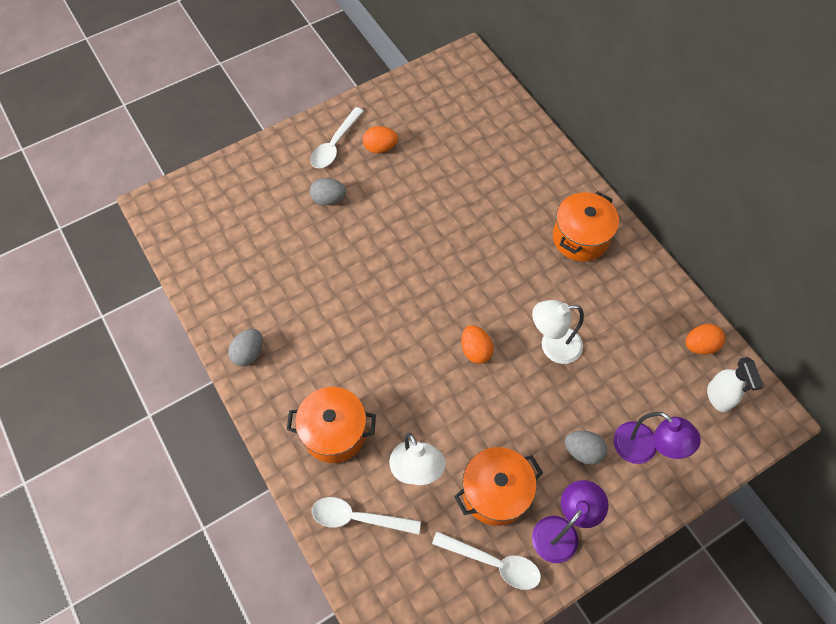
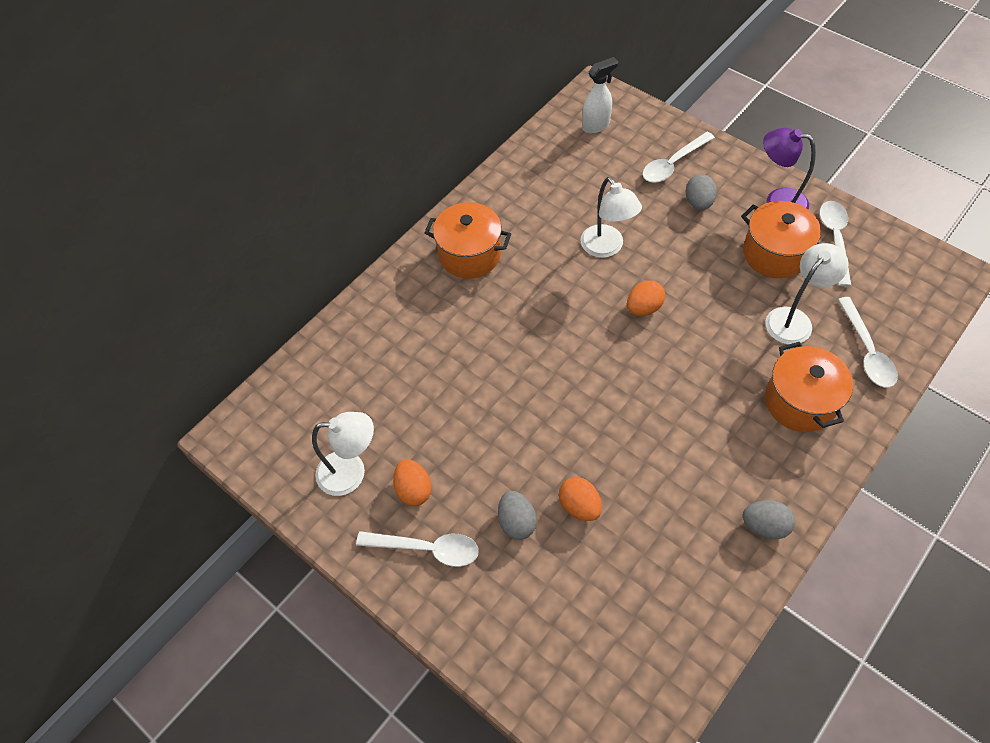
camera: 105 degrees left, 5 degrees down
(409, 117) = (351, 472): none -> white lamp
(643, 449) = (672, 164): purple lamp -> white spoon
(700, 345) = (551, 145): orange egg -> orange egg (579, 506)

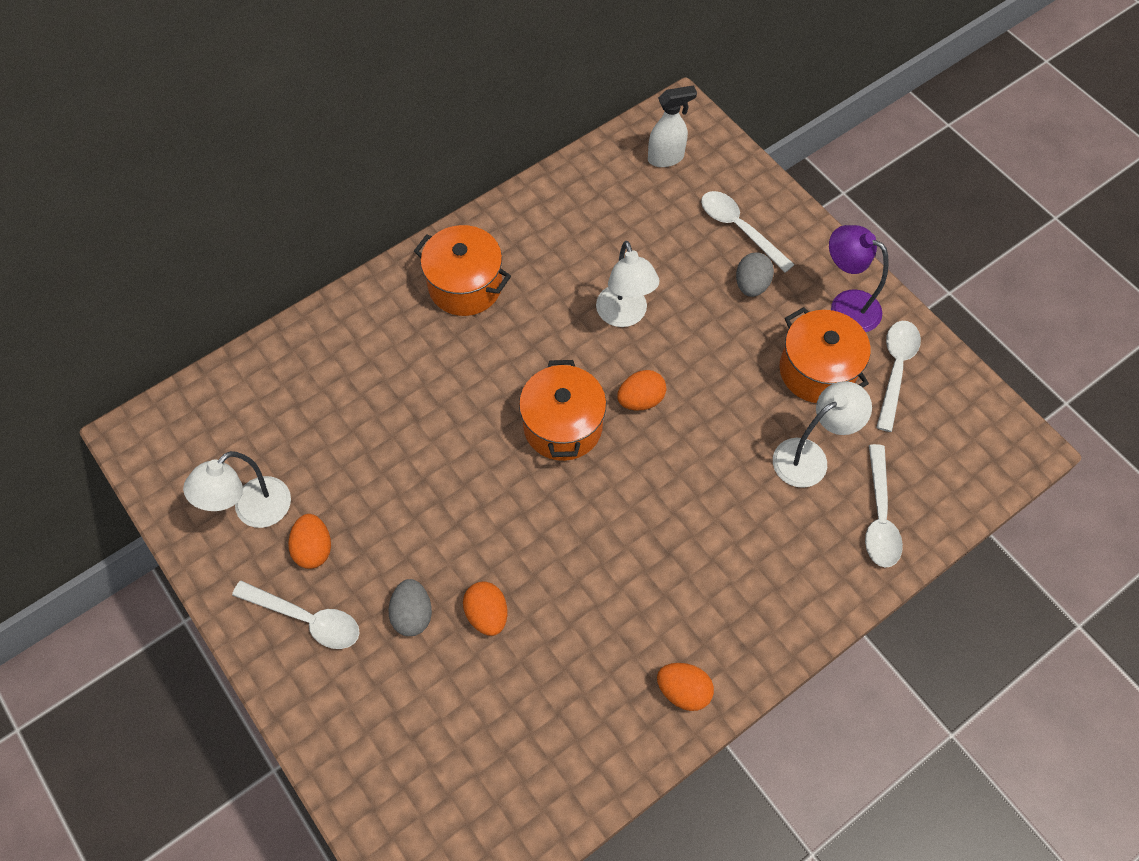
camera: 10 degrees right, 5 degrees up
(351, 472) = (253, 511): white lamp -> white lamp turned 120 degrees clockwise
(672, 164) = (739, 228): white spoon -> white spoon turned 75 degrees clockwise
(764, 526) = (683, 690): grey egg -> orange egg
(800, 402) = (778, 557): orange pot -> orange pot (563, 426)

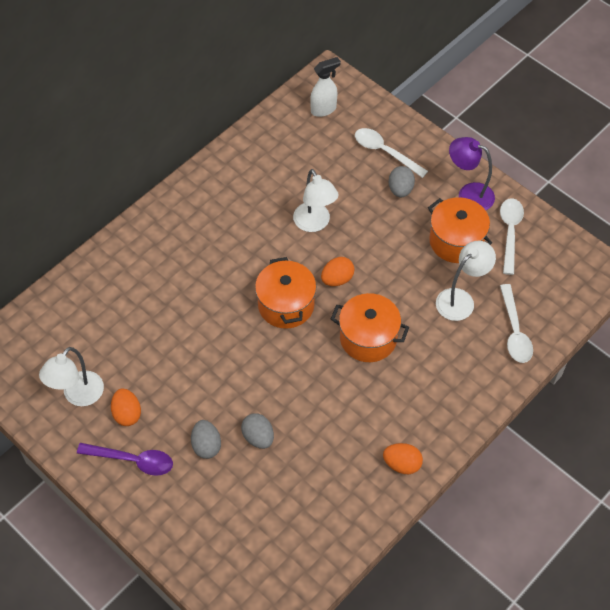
camera: 10 degrees left, 5 degrees down
(307, 619) = (133, 460): white spoon -> purple spoon
(465, 286) = (197, 219): orange pot -> orange pot (368, 338)
(487, 614) = (258, 437): orange egg -> grey egg

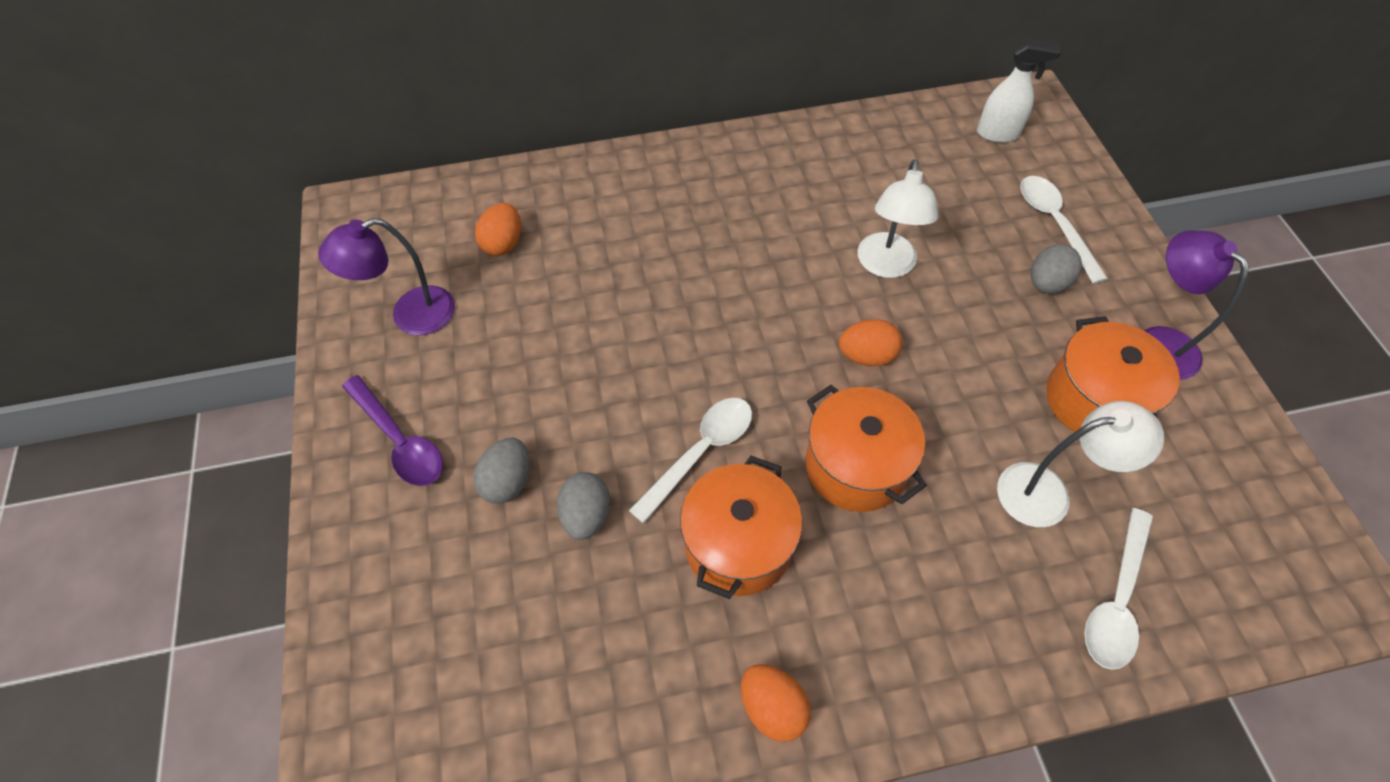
camera: 35 degrees right, 0 degrees up
(78, 396) = (410, 316): white lamp -> purple lamp
(127, 414) = (446, 374): orange egg -> orange egg (503, 243)
(286, 305) = (766, 351): orange pot -> orange pot (738, 544)
(510, 232) = (1198, 434): white spoon -> white spoon (701, 452)

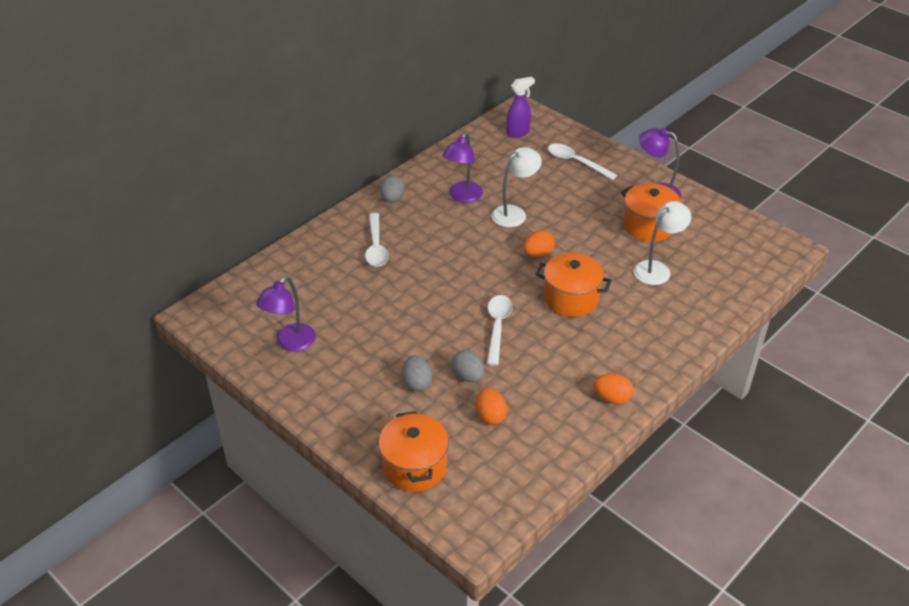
camera: 35 degrees left, 15 degrees down
(400, 441) = (344, 395): purple spoon -> none
(503, 243) = (308, 289): orange egg -> orange egg (490, 416)
(738, 544) = (546, 352): orange pot -> orange pot (414, 466)
(829, 202) = (462, 197): none -> purple lamp
(886, 266) = (514, 213): white lamp -> white lamp turned 105 degrees counterclockwise
(998, 134) = (518, 133): white spray bottle -> purple spray bottle
(1047, 283) = (592, 189): grey egg -> grey egg (392, 199)
(1116, 600) = (711, 293): white spoon -> white spoon (376, 247)

